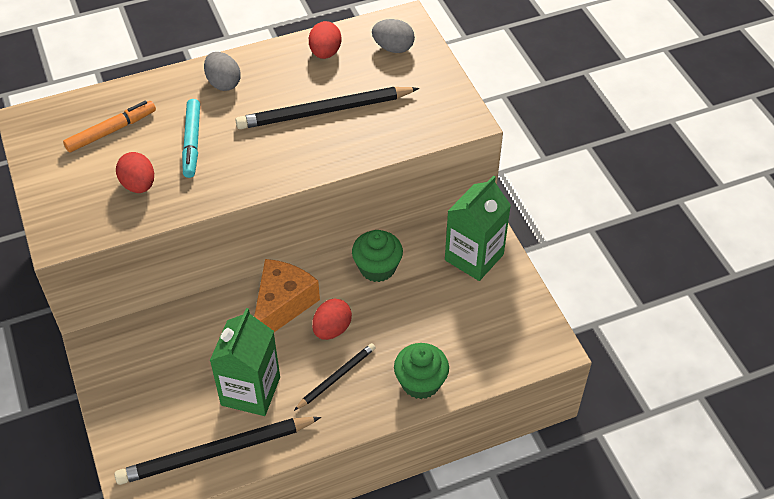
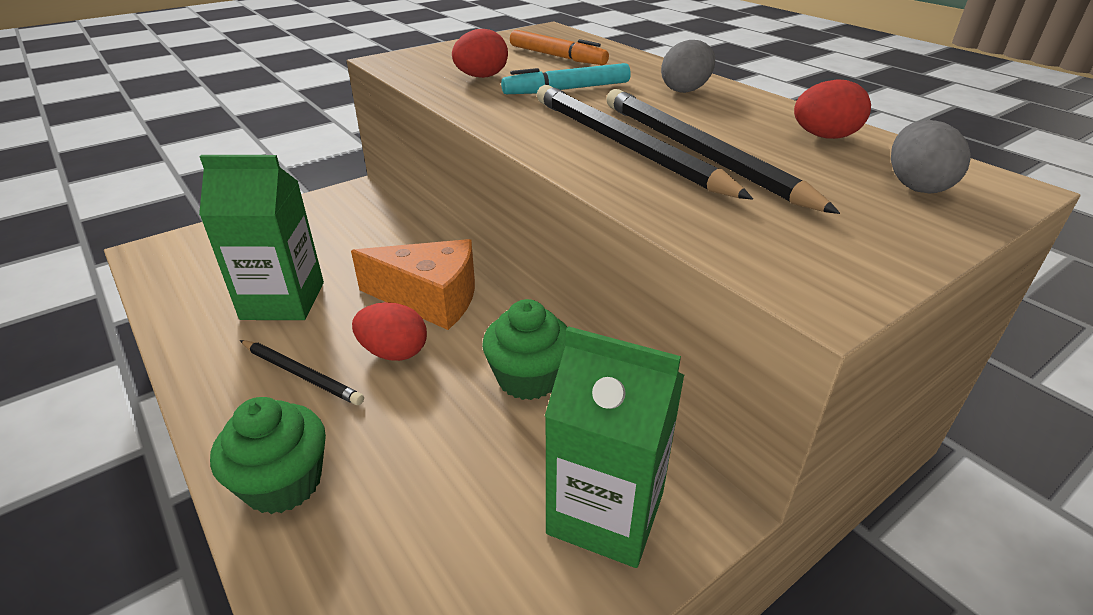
camera: 75 degrees right, 15 degrees down
(216, 452) = (189, 293): black pencil -> black pencil (623, 145)

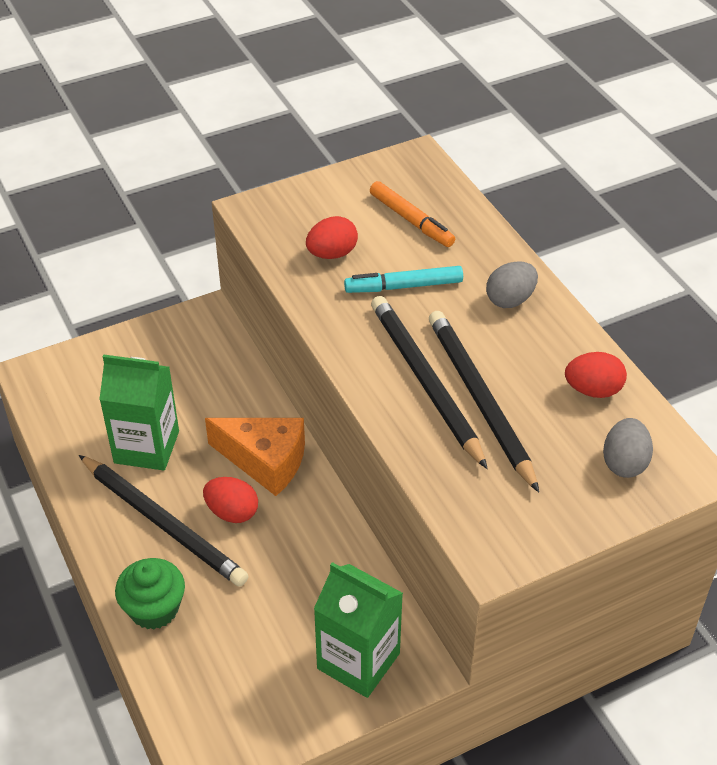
camera: 10 degrees right, 10 degrees up
(301, 374) = (163, 523): black pencil -> black pencil, size x1.85
(528, 378) = (330, 550): green cupcake -> none

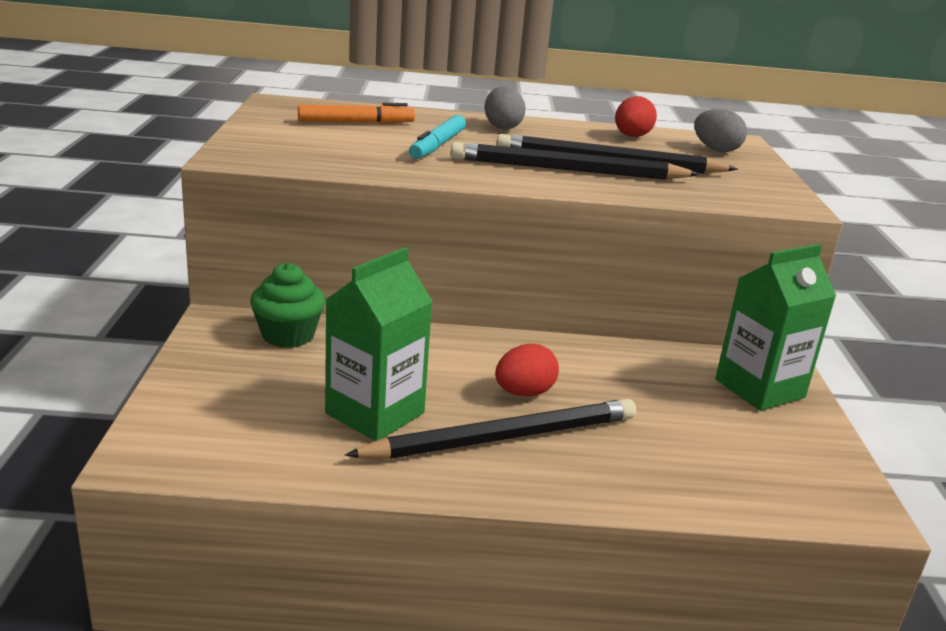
camera: 65 degrees left, 20 degrees down
(154, 609) = (628, 481): green cupcake -> green cupcake (288, 335)
(265, 461) = (470, 355): orange cheese -> none
(332, 254) = (353, 152): red egg -> none

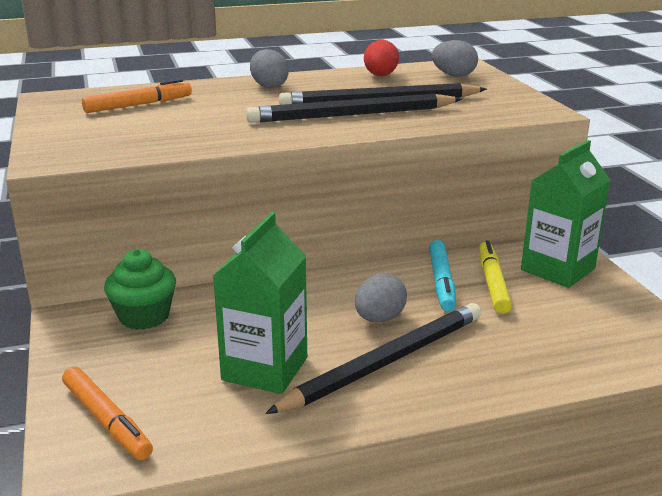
camera: 15 degrees left, 0 degrees up
(195, 423) = (106, 421): none -> orange marker
(437, 145) = (227, 113): turquoise marker -> turquoise marker (441, 282)
(524, 393) = (379, 319): red egg -> grey egg
(673, 386) = (493, 283): none -> yellow marker

